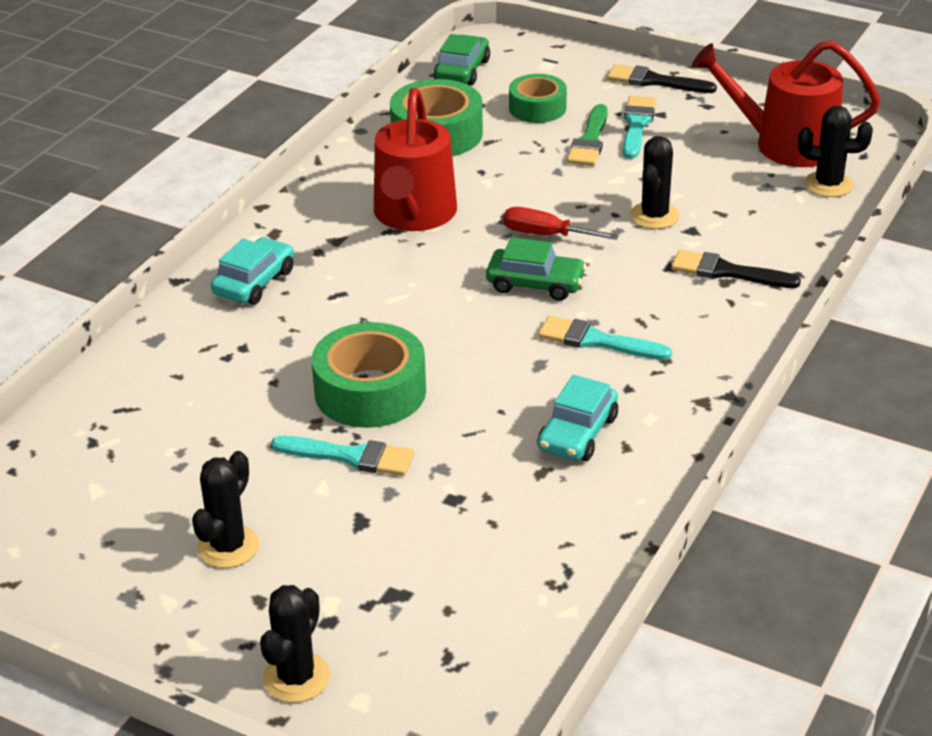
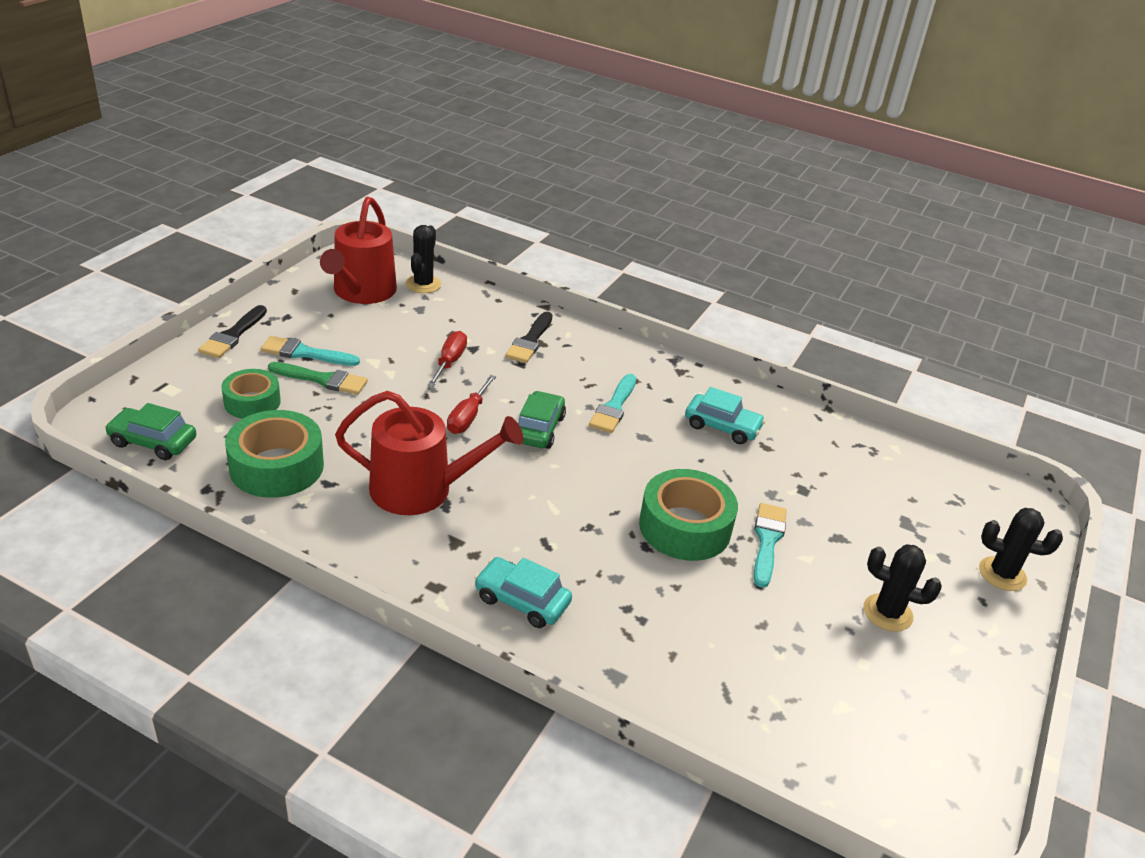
camera: 95 degrees left, 0 degrees up
(654, 216) = (450, 362): black cactus -> red screwdriver

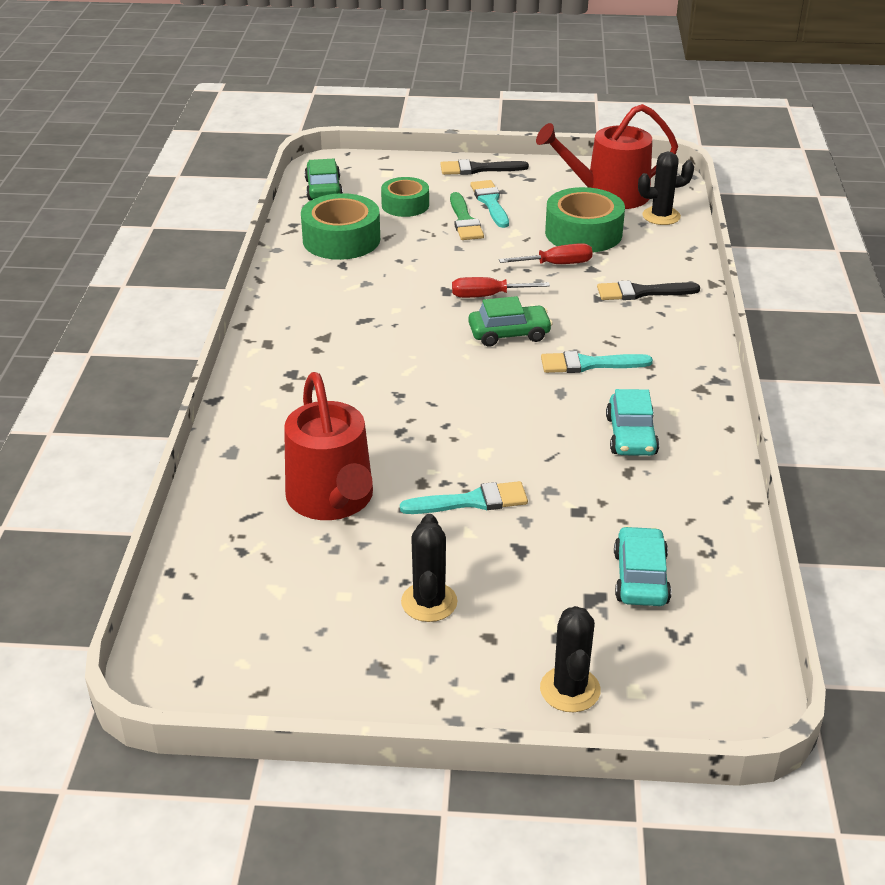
camera: 70 degrees right, 0 degrees up
(421, 489) = (372, 304): red watering can -> red watering can (332, 499)
(522, 600) = (281, 386): turquoise car -> turquoise car (640, 577)
(685, 527) = (446, 446): green tape -> green tape (583, 233)

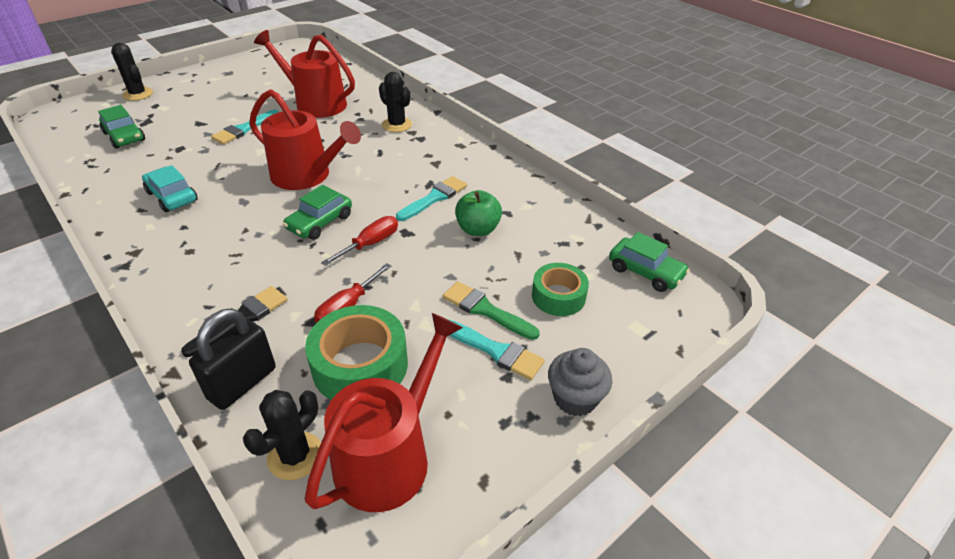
camera: 135 degrees right, 5 degrees up
(341, 239) = (543, 231): green tape -> none
(387, 265) = (478, 229): none -> green apple
(429, 602) = (227, 93): black cactus -> black cactus (397, 125)
(468, 389) = (306, 176): none -> red watering can
(478, 169) = (575, 398): black brush -> grey cupcake
(589, 364) = (238, 229): turquoise brush -> turquoise brush (434, 198)
(640, 577) = (124, 137): turquoise car -> green car
(668, 258) = (242, 383): none -> black padlock

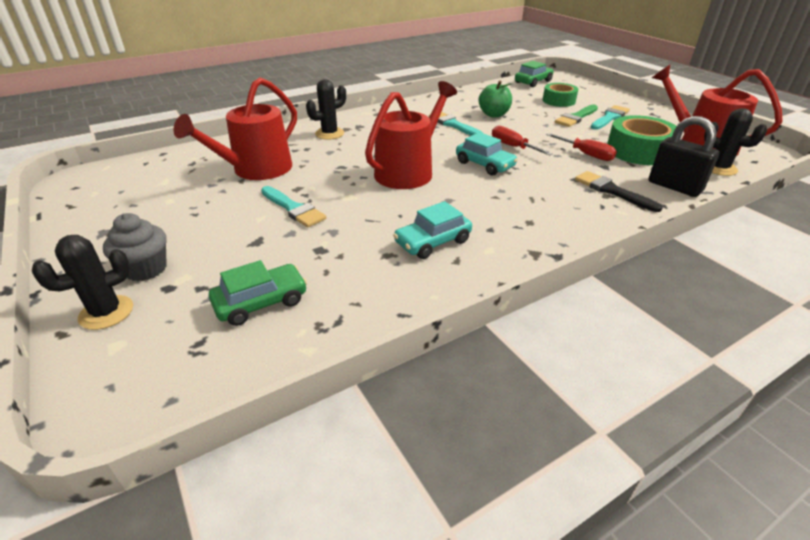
camera: 80 degrees left, 5 degrees down
(320, 222) = (484, 165): green car -> turquoise car
(575, 398) = (635, 104): grey cupcake -> grey cupcake (146, 269)

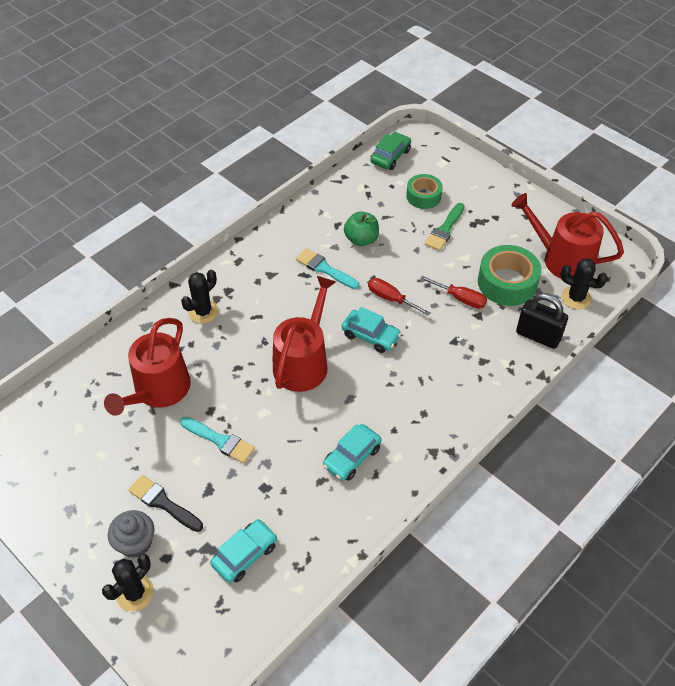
camera: 15 degrees left, 15 degrees up
(261, 302) = (245, 555): green car -> turquoise car
(609, 117) = (477, 223): turquoise brush -> none
(612, 191) = (486, 354): black brush -> black brush (163, 503)

